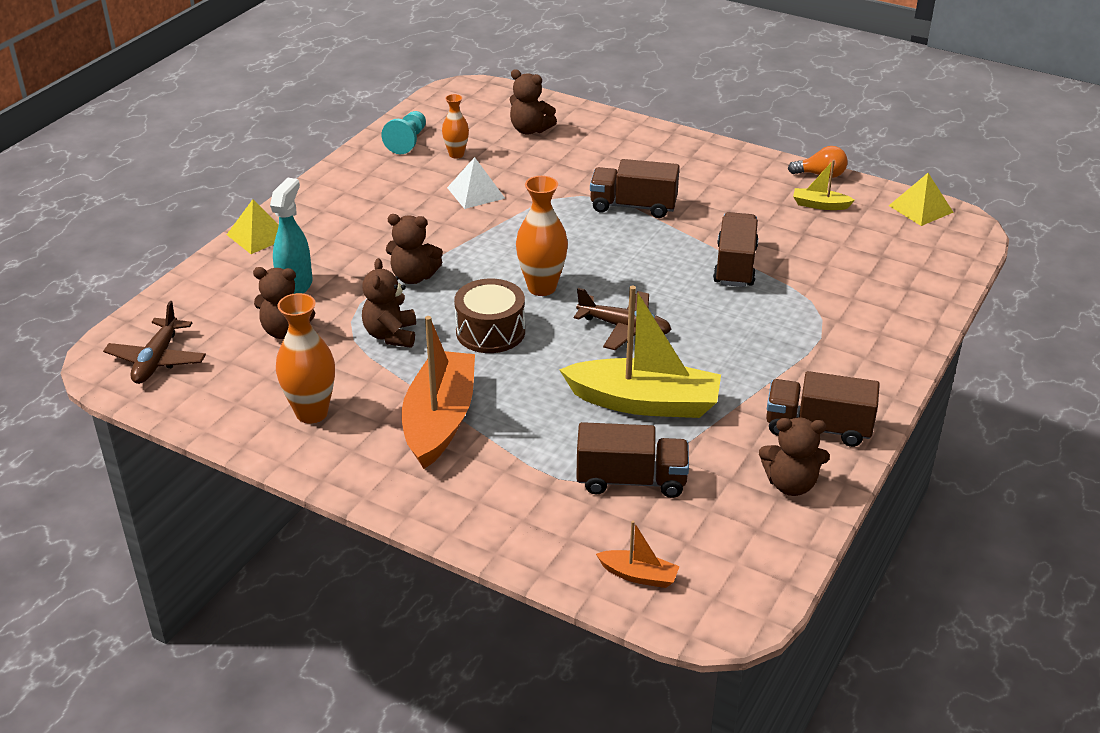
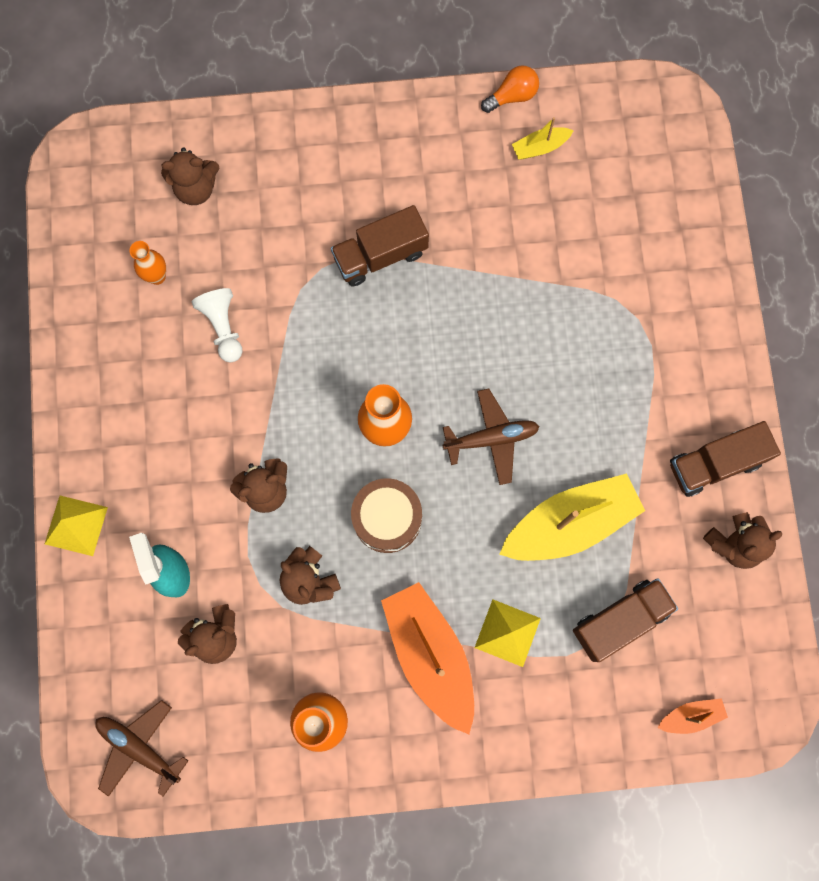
camera: 35 degrees left, 40 degrees up
(157, 360) = (139, 748): brown plane -> brown plane turned 150 degrees clockwise
(407, 142) = (92, 285): turquoise pawn -> none
(475, 193) = (223, 327): white pyramid -> white pawn
(735, 266) = (525, 289): brown truck -> none
(921, 209) = (627, 98): yellow pyramid -> yellow pyramid (507, 632)

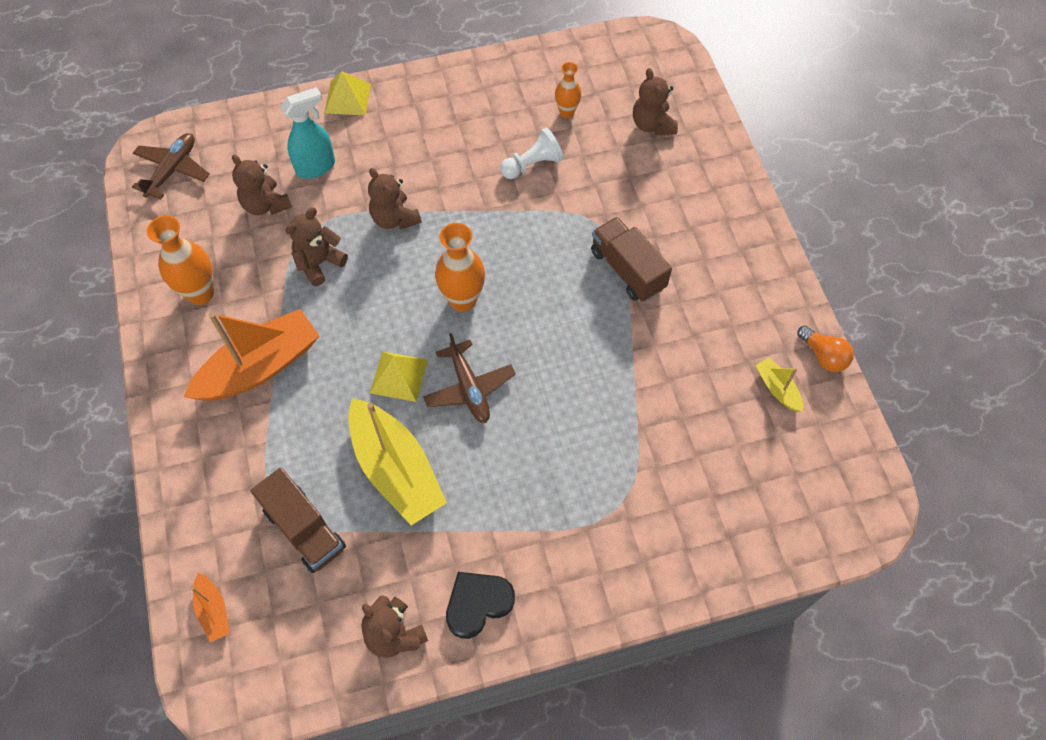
camera: 80 degrees right, 15 degrees down
(387, 518) = (381, 314): brown drum -> none
(507, 632) = (285, 428): yellow pyramid -> yellow pyramid (399, 376)
(715, 463) = (478, 604): brown truck -> black heart

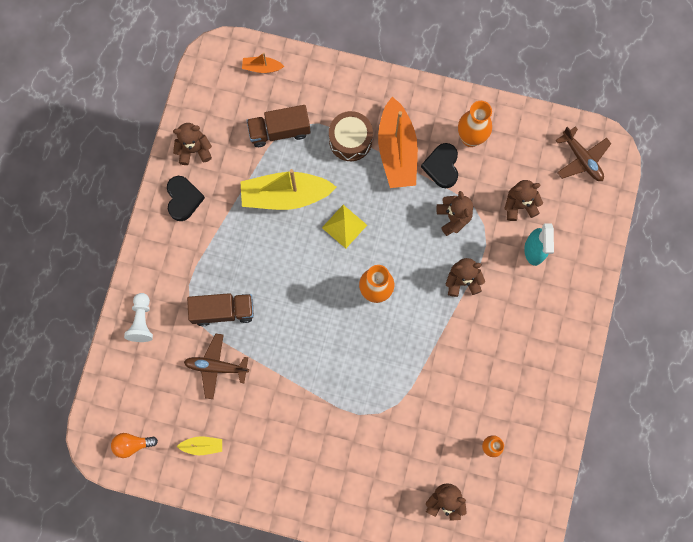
camera: 120 degrees right, 15 degrees up
(257, 306) = (442, 167): none -> black heart
(273, 430) = (350, 140): none -> brown drum
(347, 98) = (586, 300): yellow pyramid -> none
(469, 388) = (312, 262): brown plane -> brown plane (216, 367)
(532, 165) = (456, 395): white pawn -> white pawn (142, 321)
(627, 270) = (337, 407): brown truck -> brown truck (223, 311)
(823, 356) = (205, 491): orange light bulb -> orange light bulb (132, 444)

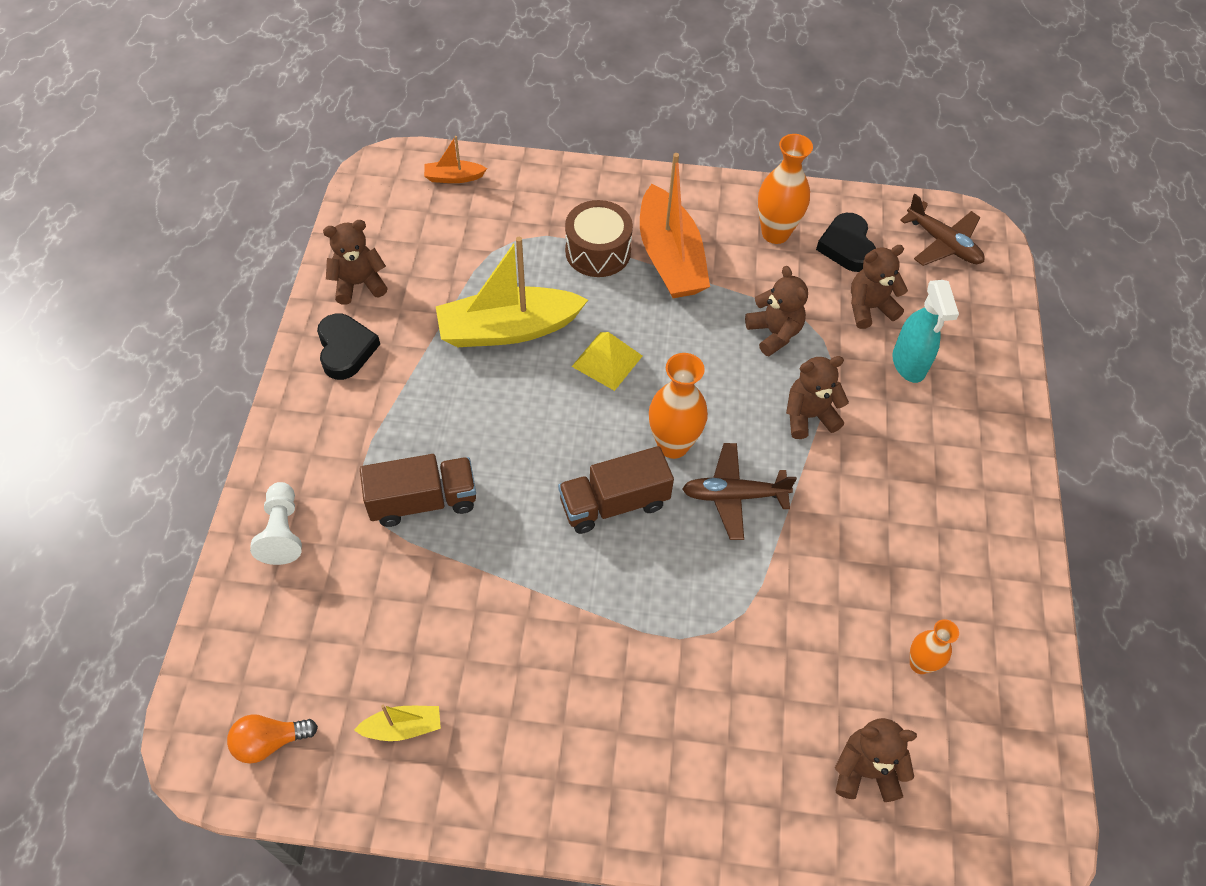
camera: 10 degrees left, 20 degrees down
(216, 367) = (418, 589): brown plane -> brown plane (734, 495)
(279, 131) = (489, 249): brown truck -> brown truck (614, 503)
(442, 167) = (741, 271): black heart -> black heart (846, 246)

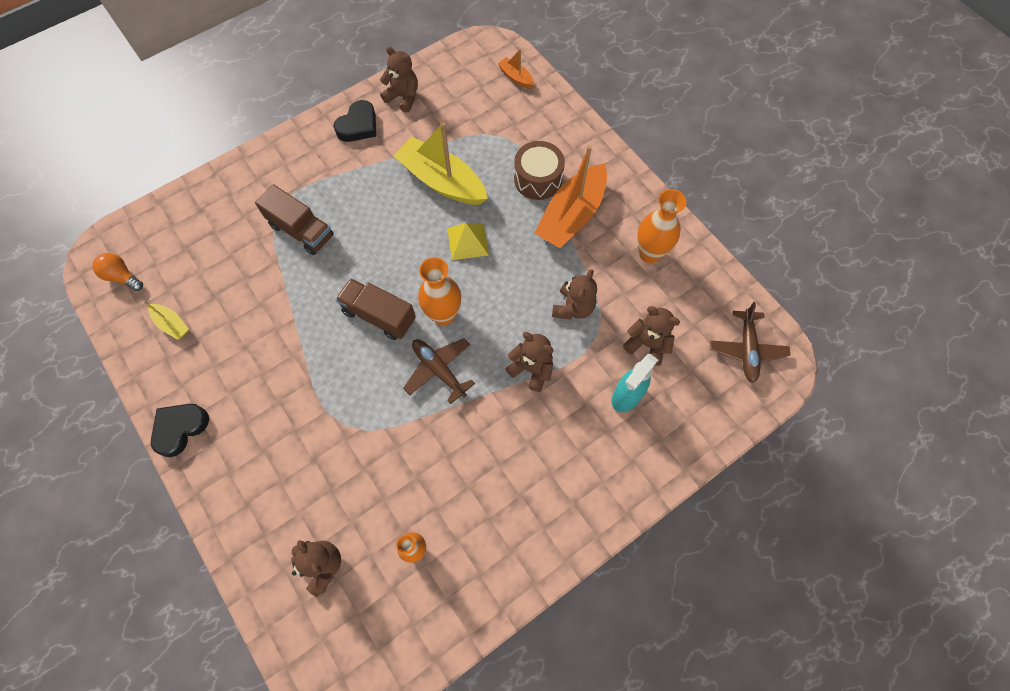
camera: 50 degrees right, 10 degrees up
(282, 532) = (232, 189): white pawn -> none
(846, 246) = (682, 298): black heart -> black heart (180, 428)

